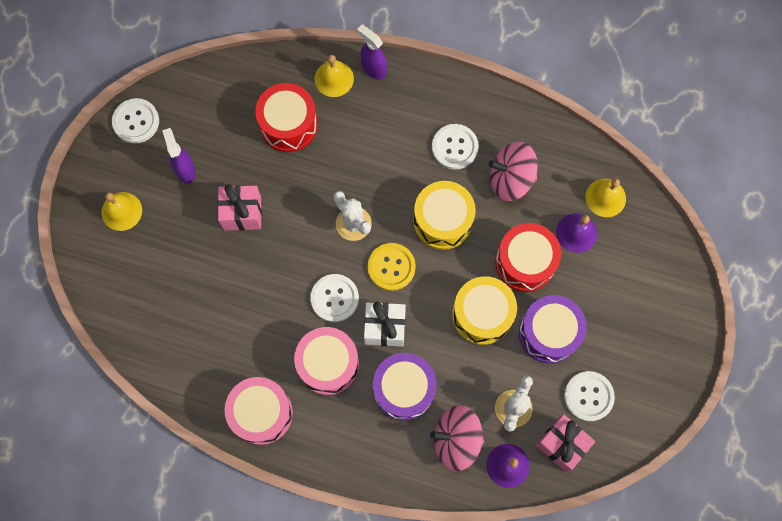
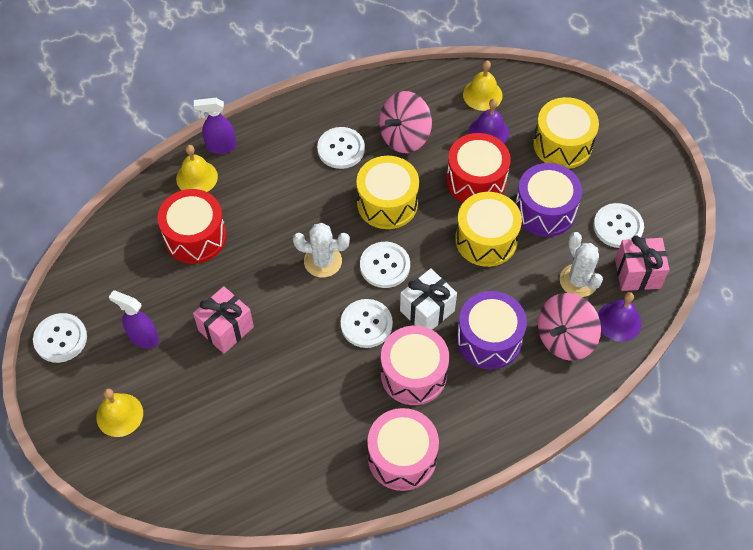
camera: 45 degrees left, 15 degrees down
(391, 267) = (385, 266): yellow button -> white button
(621, 294) = (562, 144): none -> yellow drum

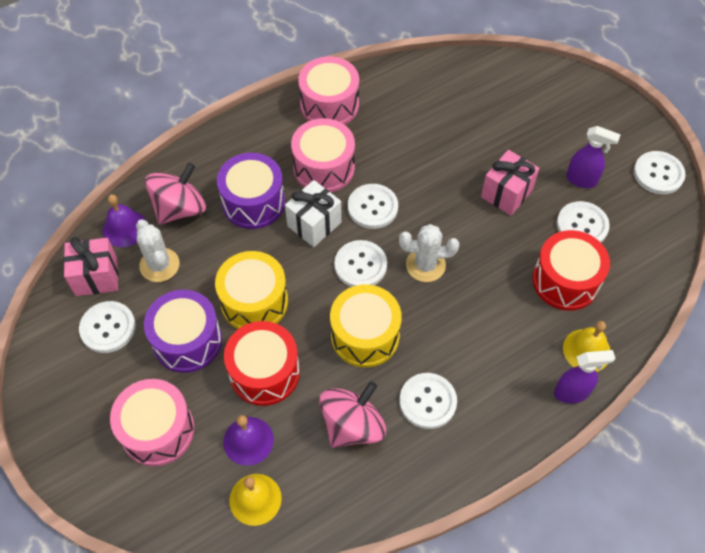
camera: 175 degrees right, 0 degrees up
(119, 415) = (578, 118): yellow bell -> none
(160, 289) = (582, 225): none -> white button
(562, 144) = (158, 430): yellow drum -> pink drum

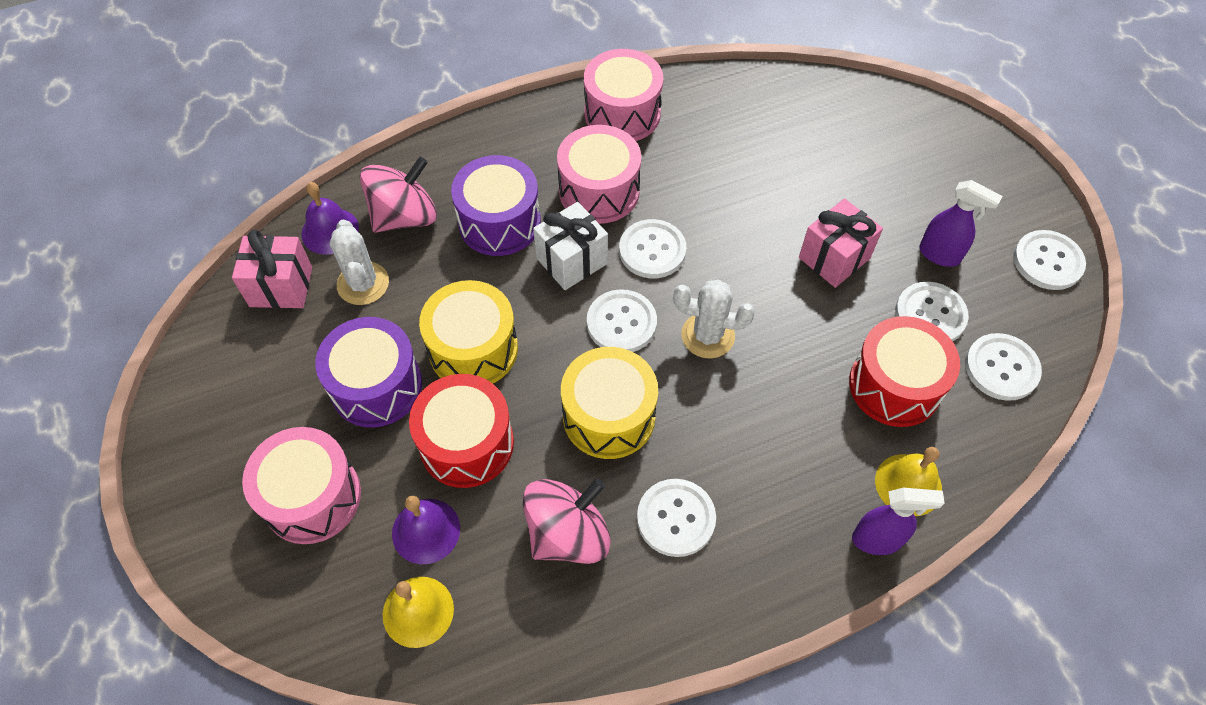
camera: 10 degrees right, 0 degrees up
(108, 328) = (280, 353): white button -> white button (1001, 368)

